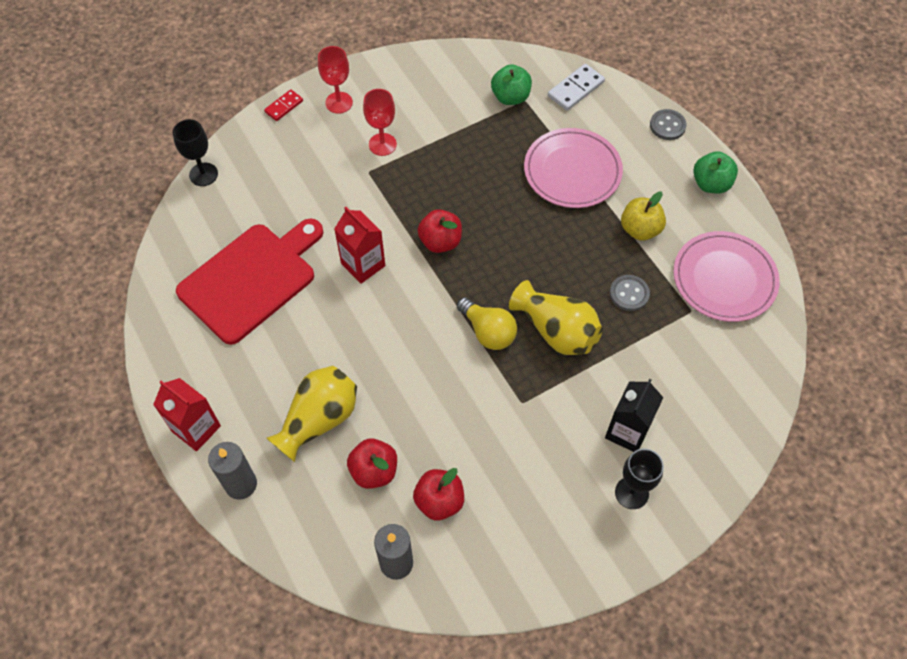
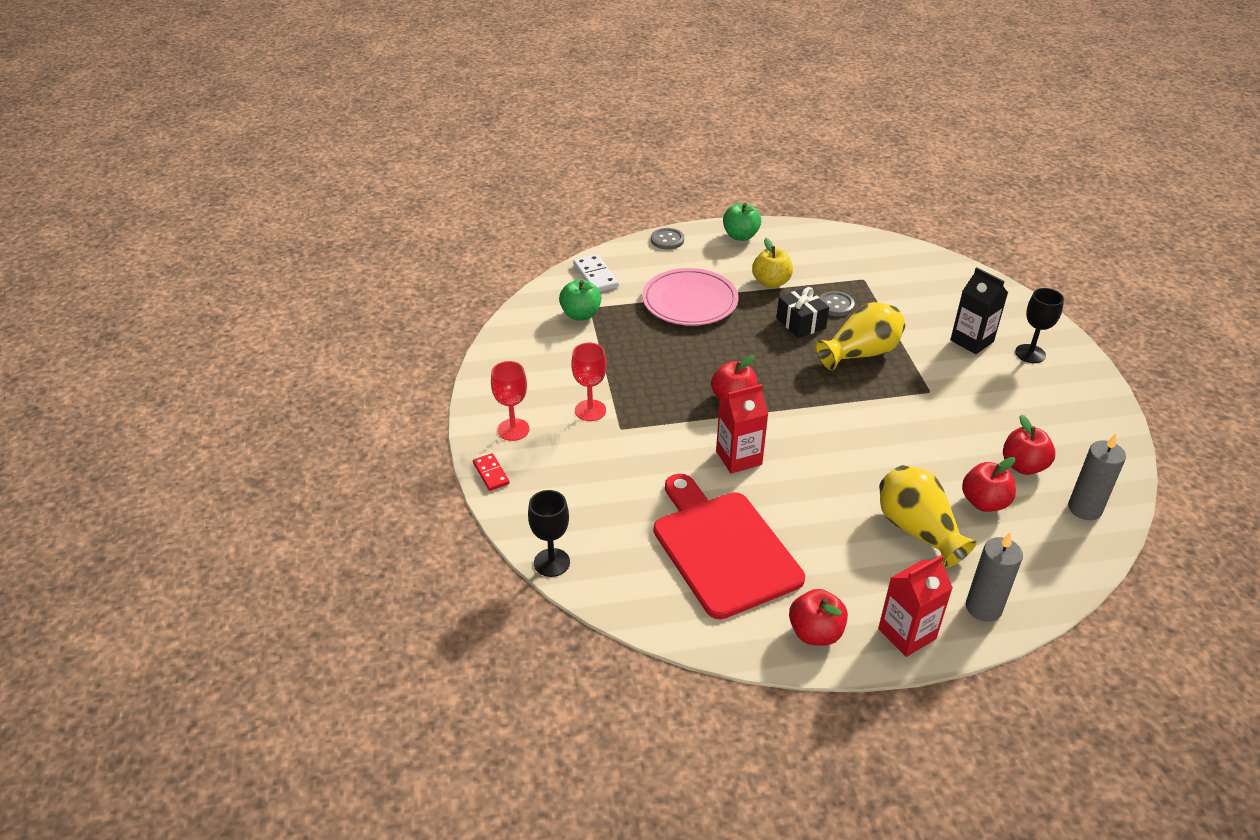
camera: 70 degrees left, 20 degrees down
(180, 363) = (815, 633): none -> red apple
(488, 332) = (848, 393): yellow light bulb -> none
(582, 270) = (801, 323): none -> black gift
(724, 279) = (838, 255): pink plate -> none

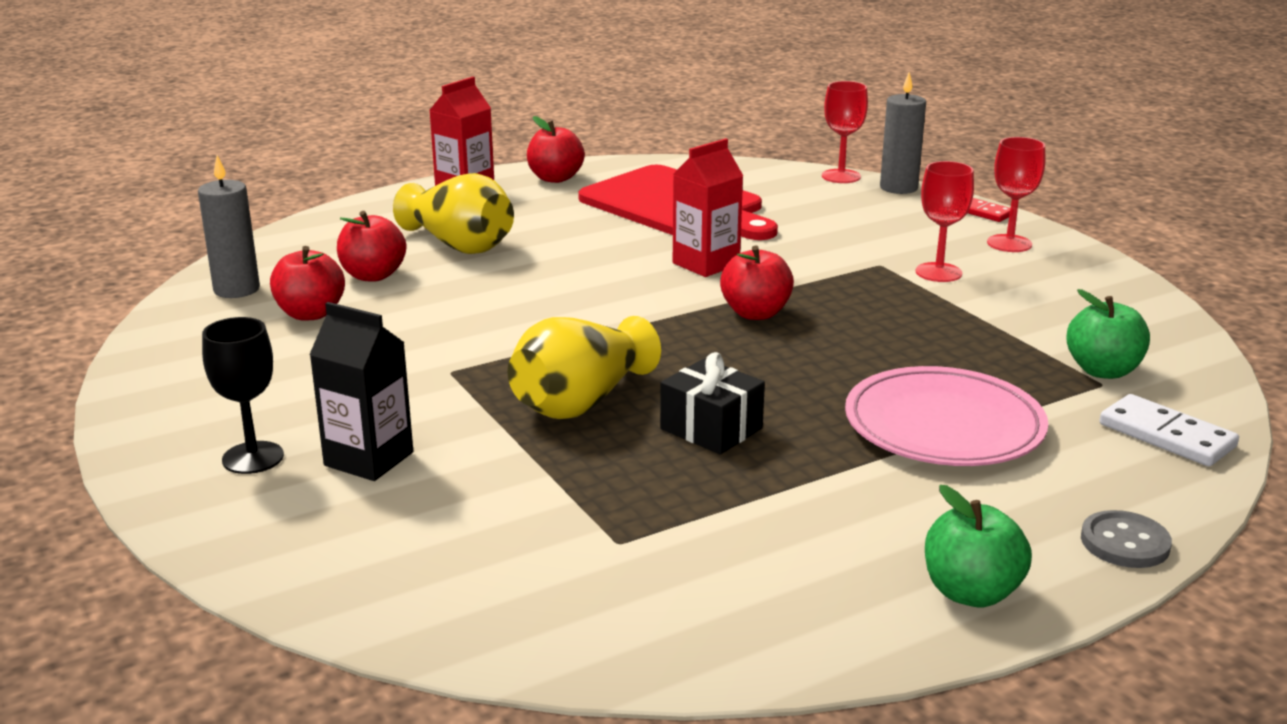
camera: 160 degrees right, 15 degrees down
(552, 562) = (841, 176): black goblet -> red goblet
(771, 282) = (817, 493): yellow apple -> none
(835, 305) = (659, 473): grey button -> none
(983, 608) = (384, 210): grey candle -> grey candle (898, 188)

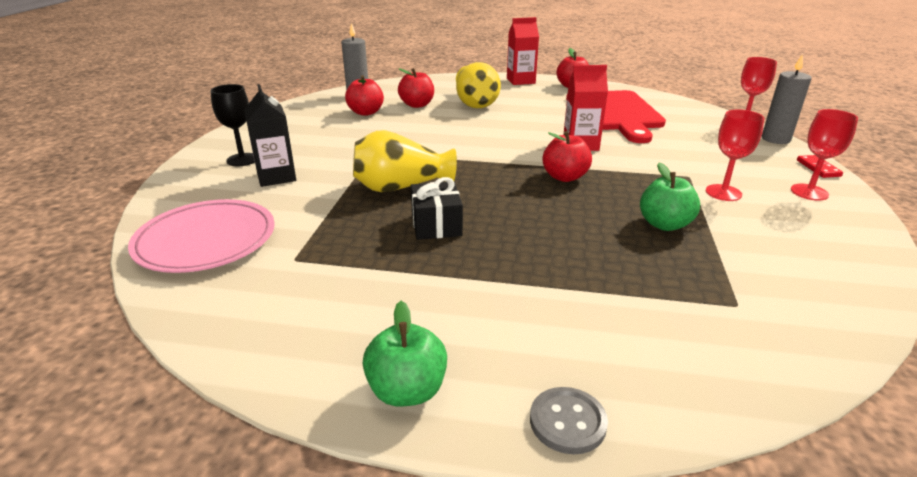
camera: 40 degrees right, 5 degrees up
(943, 426) = (570, 281): pink plate -> pink plate (206, 241)
(1103, 371) = (752, 296): green apple -> green apple (664, 224)
(1166, 435) = (733, 364): white domino -> none

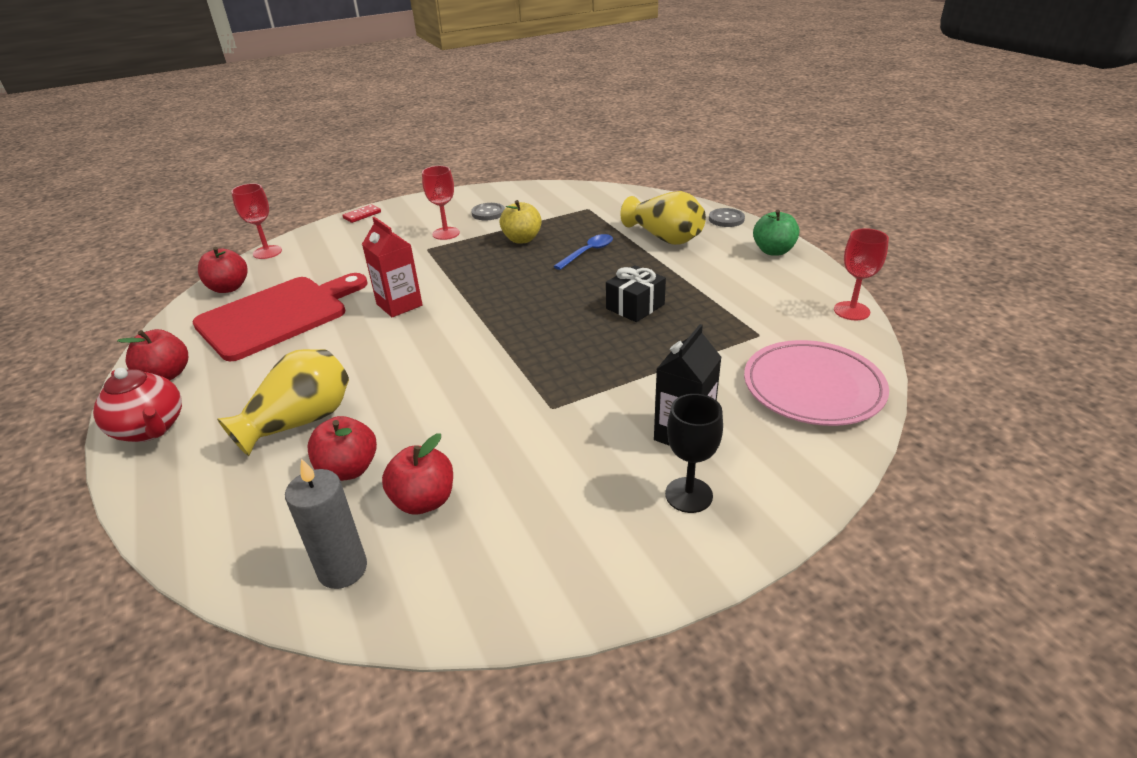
camera: 125 degrees left, 5 degrees up
(401, 187) = (601, 350): yellow vase -> yellow vase (664, 237)
(520, 81) = (151, 429): red carton -> red teapot
(564, 177) = (485, 289): red apple -> red apple (229, 288)
(583, 248) = (588, 252): none -> blue spoon
(664, 224) = (522, 239): green apple -> yellow apple
(773, 230) = (488, 213): none -> grey button
(775, 139) = (304, 235): grey candle -> none
(809, 192) = (413, 212): red goblet -> red goblet (851, 311)

